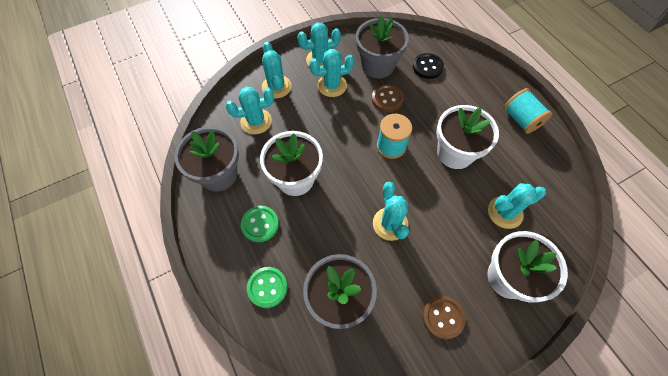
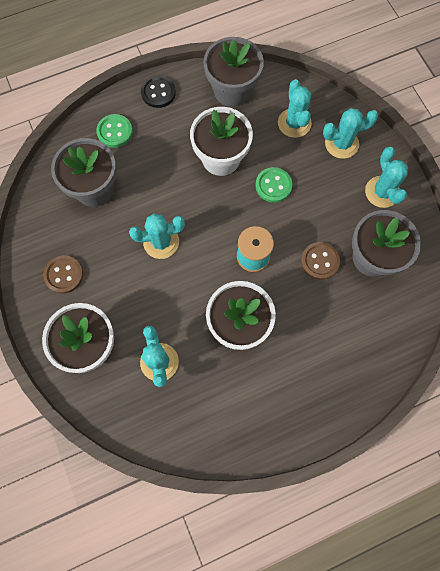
camera: 95 degrees right, 10 degrees up
(260, 224) = (175, 126): green button -> green button (273, 185)
(332, 85) = (342, 202): turquoise cactus -> none
(427, 67) = (370, 318): black button -> black button (158, 92)
(521, 119) = (281, 417): turquoise spool -> none

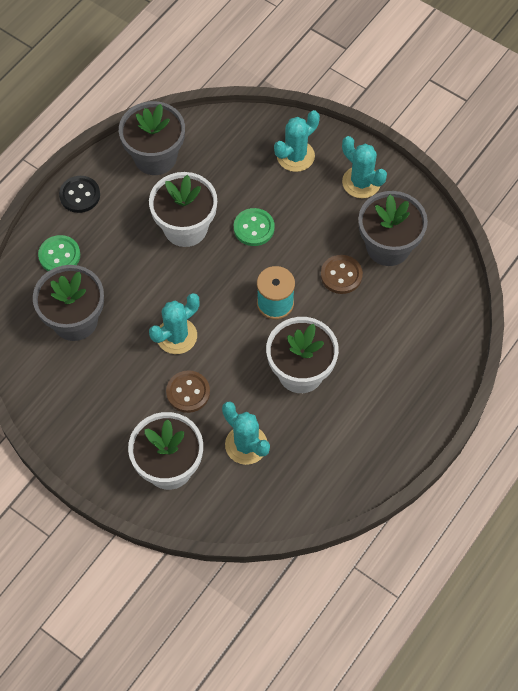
camera: 30 degrees left, 10 degrees down
(64, 275) = (98, 417): brown button -> brown button (188, 392)
(294, 123) = (237, 159): turquoise cactus -> none

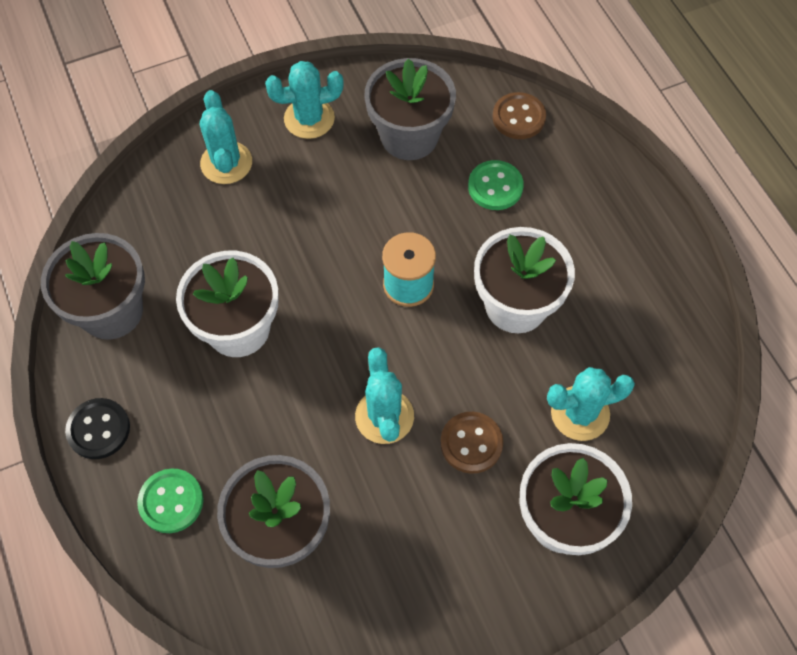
camera: 60 degrees left, 0 degrees up
(254, 228) = (292, 255): green button -> green button (495, 187)
(341, 275) = (415, 199): brown button -> brown button (518, 117)

